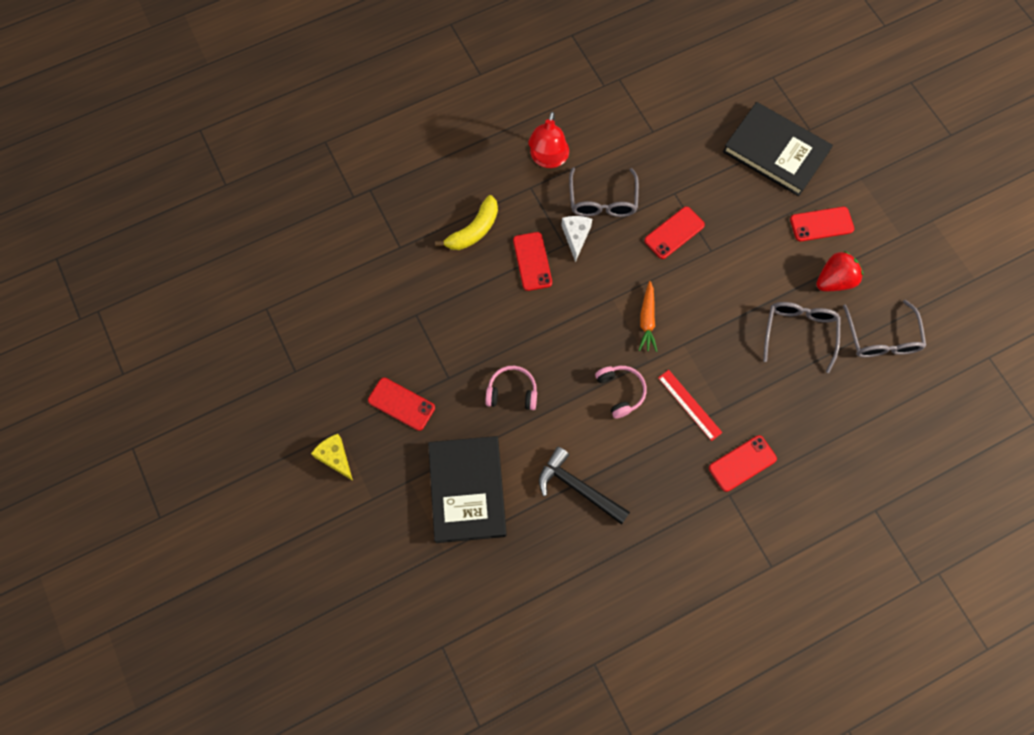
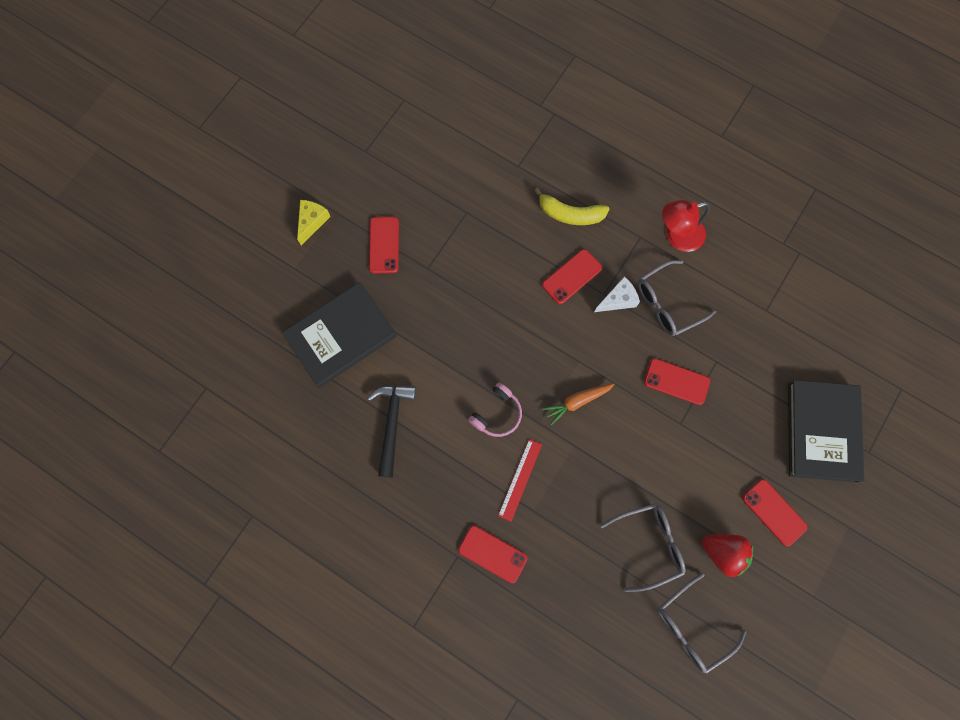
camera: 60 degrees right, 5 degrees up
(512, 392) = (444, 325): pink headphones -> none

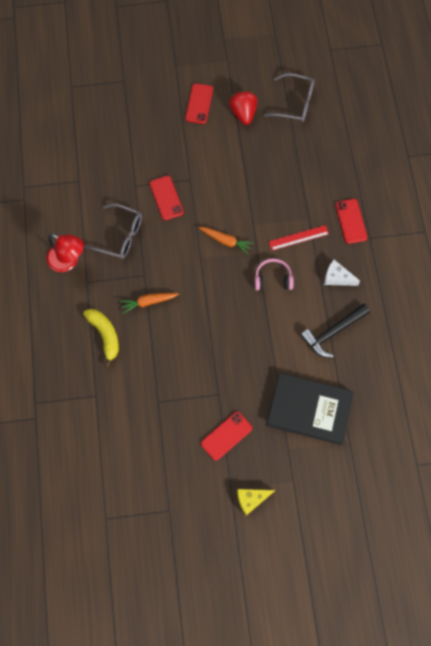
camera: 130 degrees left, 5 degrees down
(572, 276) = (148, 302): red phone -> orange carrot
(618, 299) = (141, 265): white cheese -> white cheese (337, 278)
(648, 544) = (272, 150): grey glasses -> none
(822, 431) = (131, 109): black book -> none

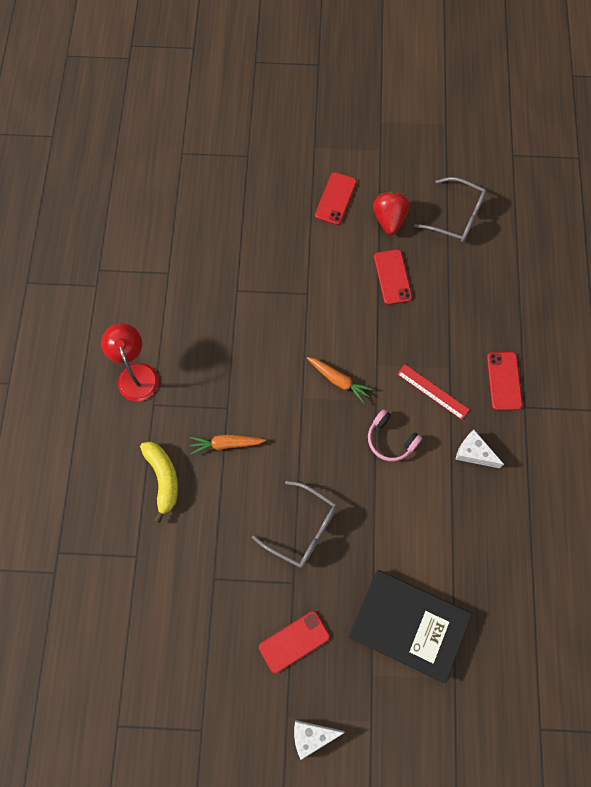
camera: 10 degrees right, 0 degrees up
(68, 261) = (136, 374): red lamp -> red lamp turned 150 degrees counterclockwise
(120, 236) = (206, 351): grey glasses -> grey glasses (302, 528)
(166, 198) = (273, 312): red phone -> red phone (392, 277)
(251, 499) = (311, 736): yellow cheese -> white cheese
(273, 278) = (390, 440): pink headphones -> pink headphones turned 150 degrees counterclockwise
(298, 238) = (432, 392): red ruler -> red ruler turned 45 degrees clockwise
(332, 332) = (456, 526): black hammer -> none

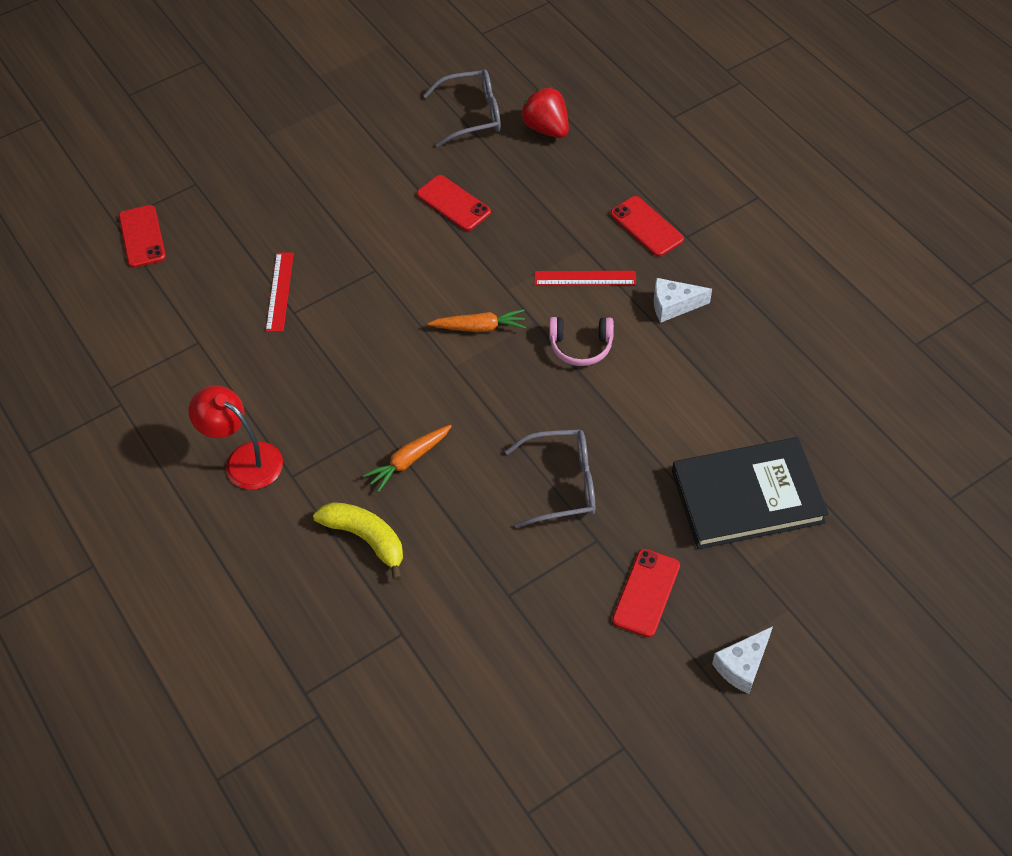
camera: 35 degrees left, 15 degrees down
(239, 269) = (279, 291): none -> red ruler
(335, 199) = (330, 169): red phone -> red phone (142, 236)
(389, 219) = (404, 155): red strawberry -> red strawberry (546, 128)

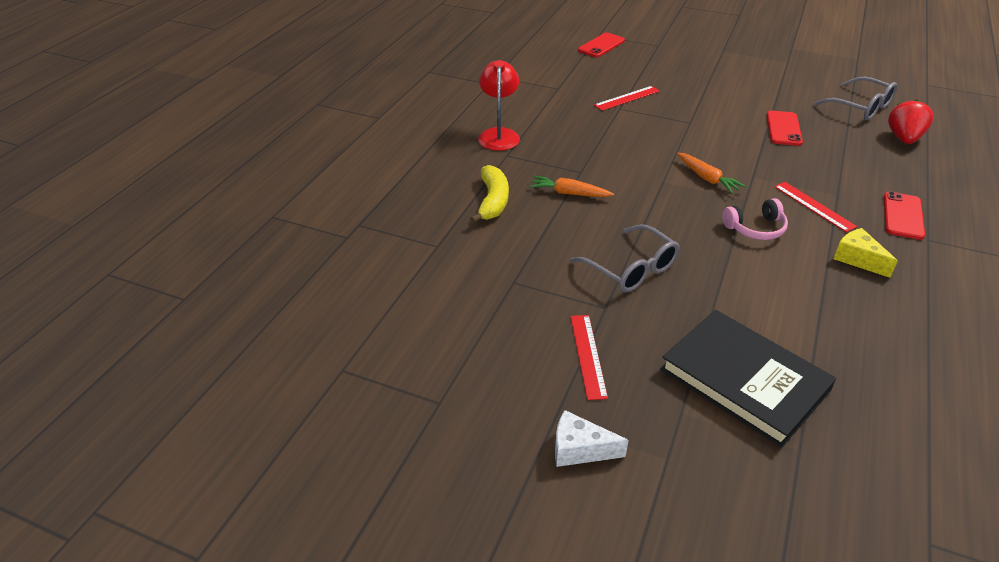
camera: 55 degrees right, 15 degrees down
(581, 346) = (755, 228): pink headphones -> pink headphones turned 75 degrees counterclockwise
(646, 593) = (588, 355): red phone -> red ruler
(673, 306) = (858, 259): white cheese -> yellow cheese

